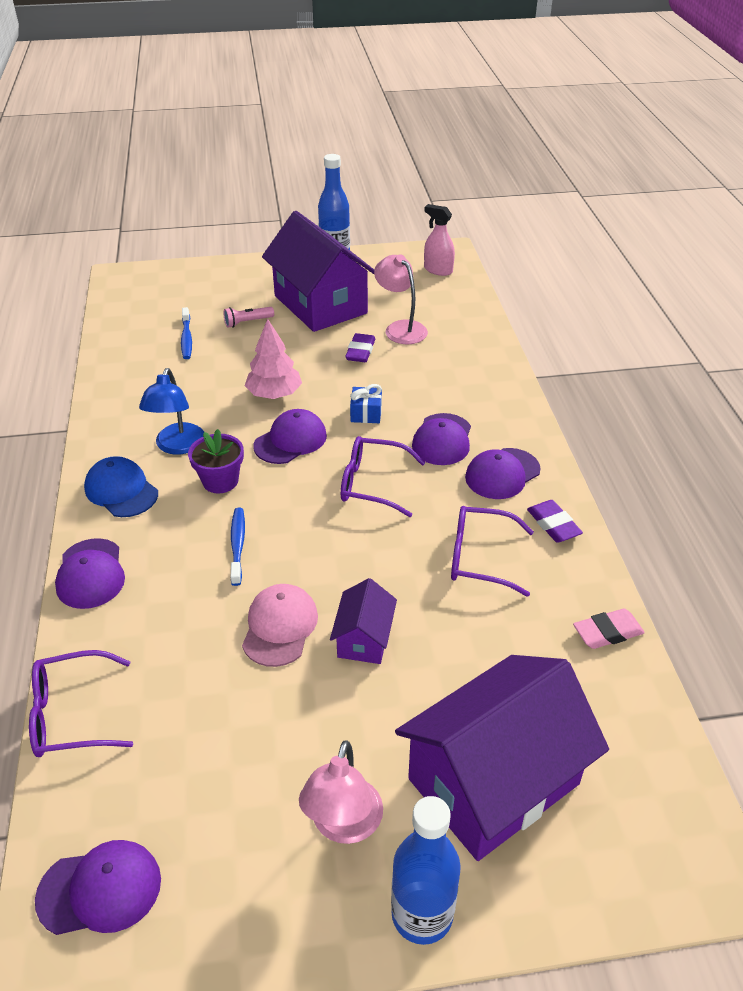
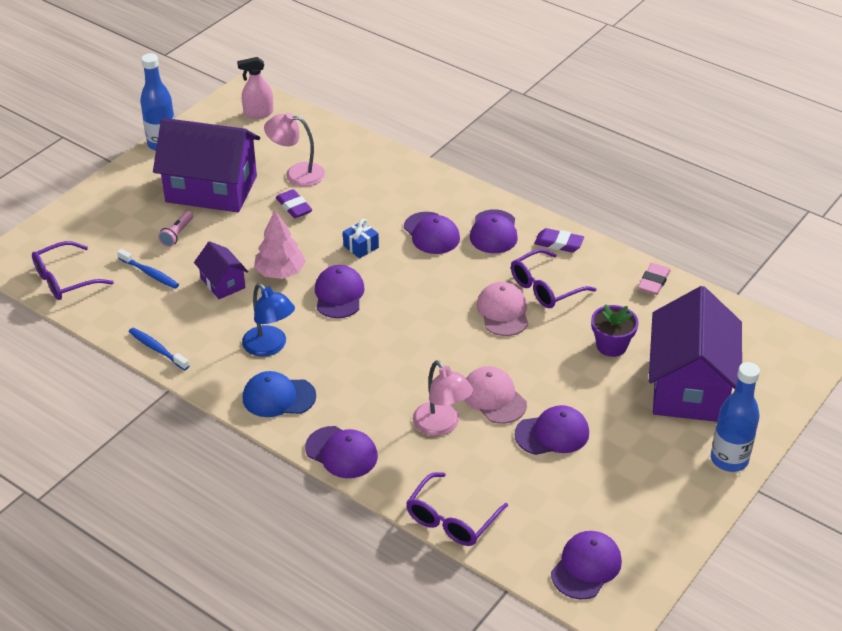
camera: 45 degrees left, 0 degrees up
(220, 481) = (333, 348): purple flower pot -> purple flower pot (611, 345)
(238, 545) = (404, 375): blue toothbrush -> blue toothbrush (157, 349)
(279, 709) = (552, 434): none -> purple cap
(343, 825) = (652, 455): pink lamp -> pink lamp (441, 426)
(364, 639) = (545, 371): purple house -> purple house (222, 283)
(372, 484) = (428, 287): purple glasses -> purple glasses (64, 280)
(406, 552) = (503, 312): none -> pink cap

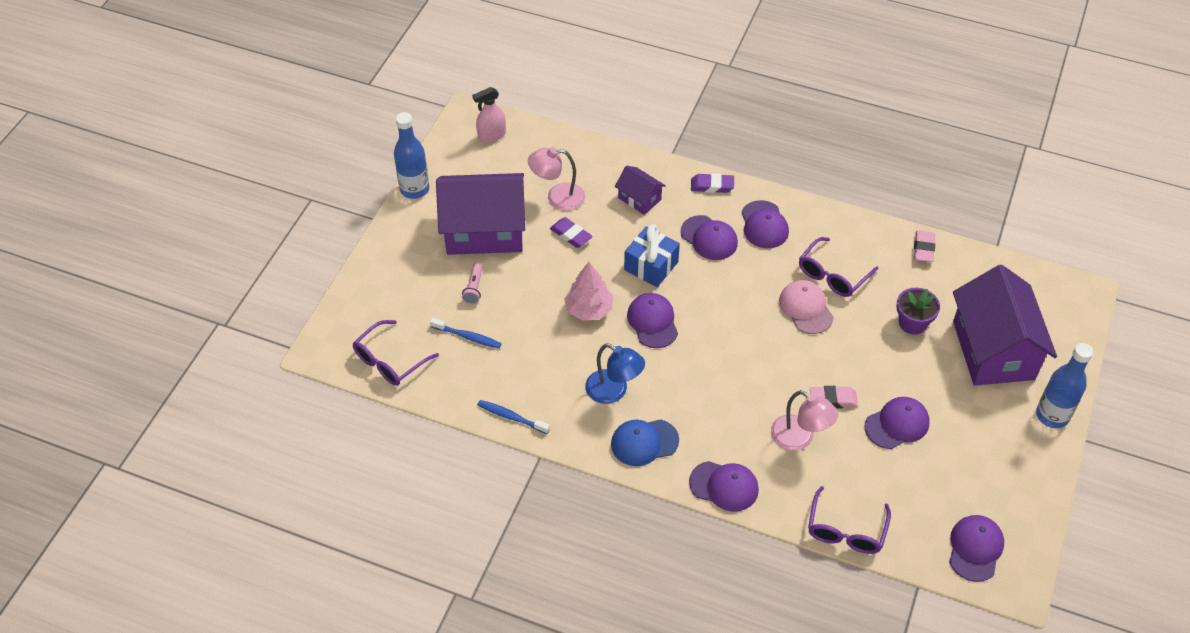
camera: 15 degrees left, 10 degrees up
(222, 283) = (540, 332): purple house -> purple house (639, 199)
(361, 247) = (651, 266): blue gift -> blue gift, size x1.64
(493, 397) = (833, 399): pink cap -> pink eraser
(558, 243) = (826, 225): purple eraser -> purple eraser (712, 186)

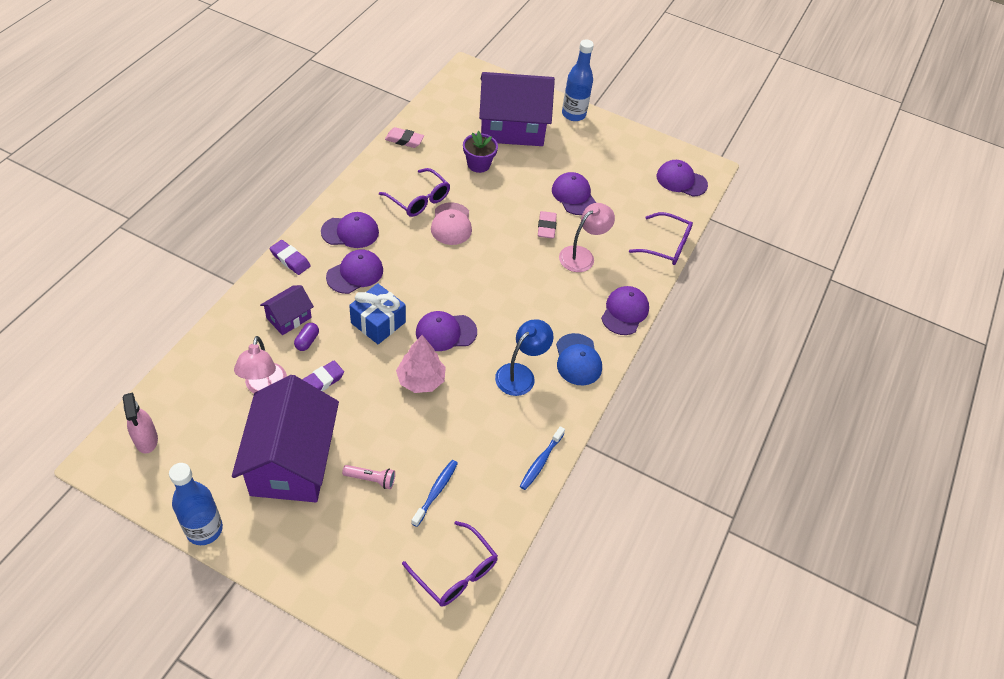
camera: 90 degrees left, 0 degrees up
(615, 217) = (307, 341): none -> purple capsule
(712, 186) = (290, 259): purple eraser -> purple eraser turned 60 degrees counterclockwise
(806, 308) = (451, 224): pink cap -> pink cap turned 75 degrees counterclockwise

